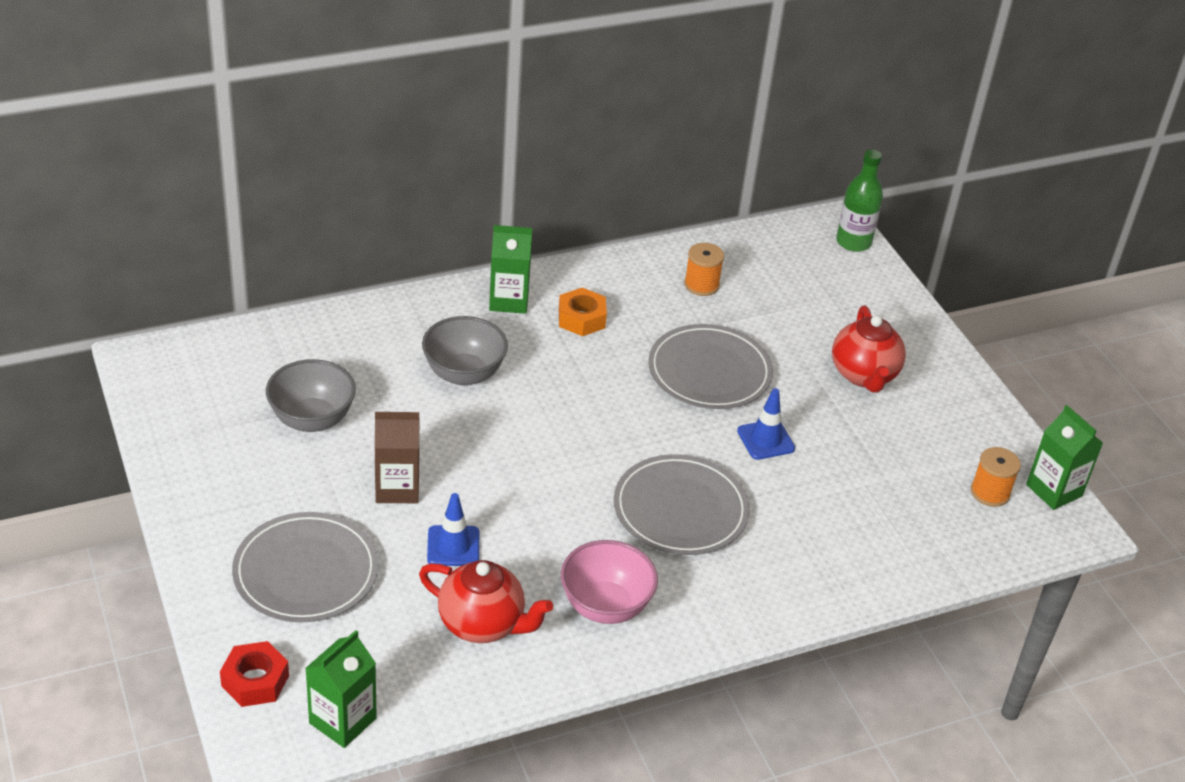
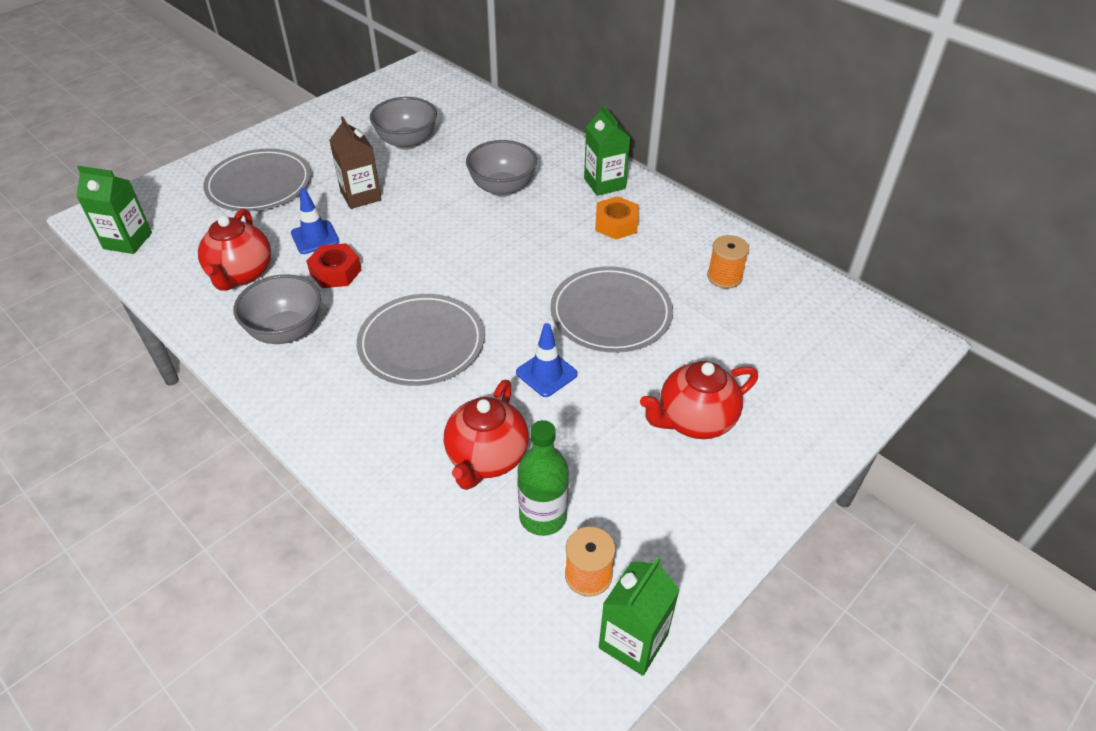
camera: 70 degrees right, 5 degrees up
(255, 681) = (153, 196): red nut -> red nut (335, 272)
(605, 606) = (286, 331): pink bowl -> grey bowl
(849, 511) = (486, 458): none -> red teapot
(853, 242) = (897, 361): green bottle -> green bottle (543, 517)

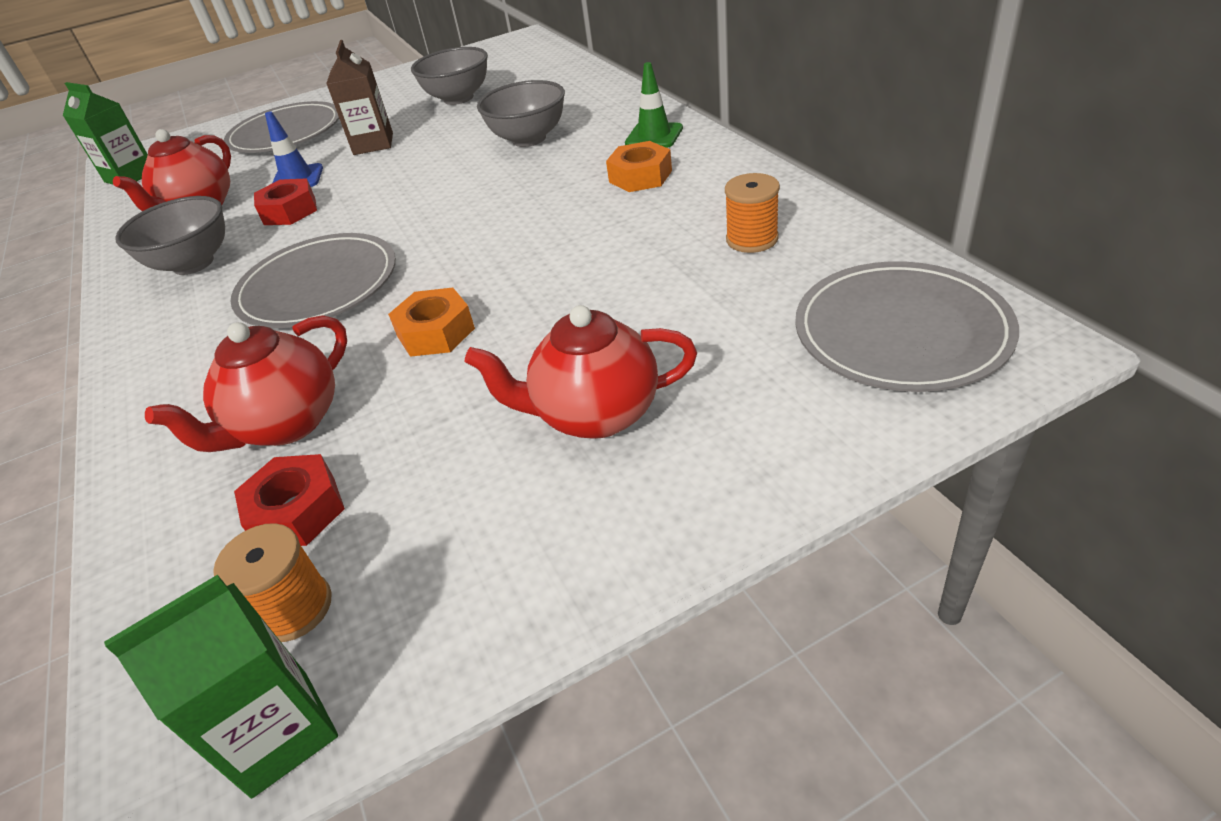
camera: 25 degrees right, 5 degrees down
(543, 517) = (297, 511): green bottle -> red nut
(546, 373) = (436, 332): blue traffic cone -> orange nut
(604, 183) = (654, 136): green carton -> green traffic cone
(611, 313) = (567, 271): grey plate -> grey plate (901, 332)

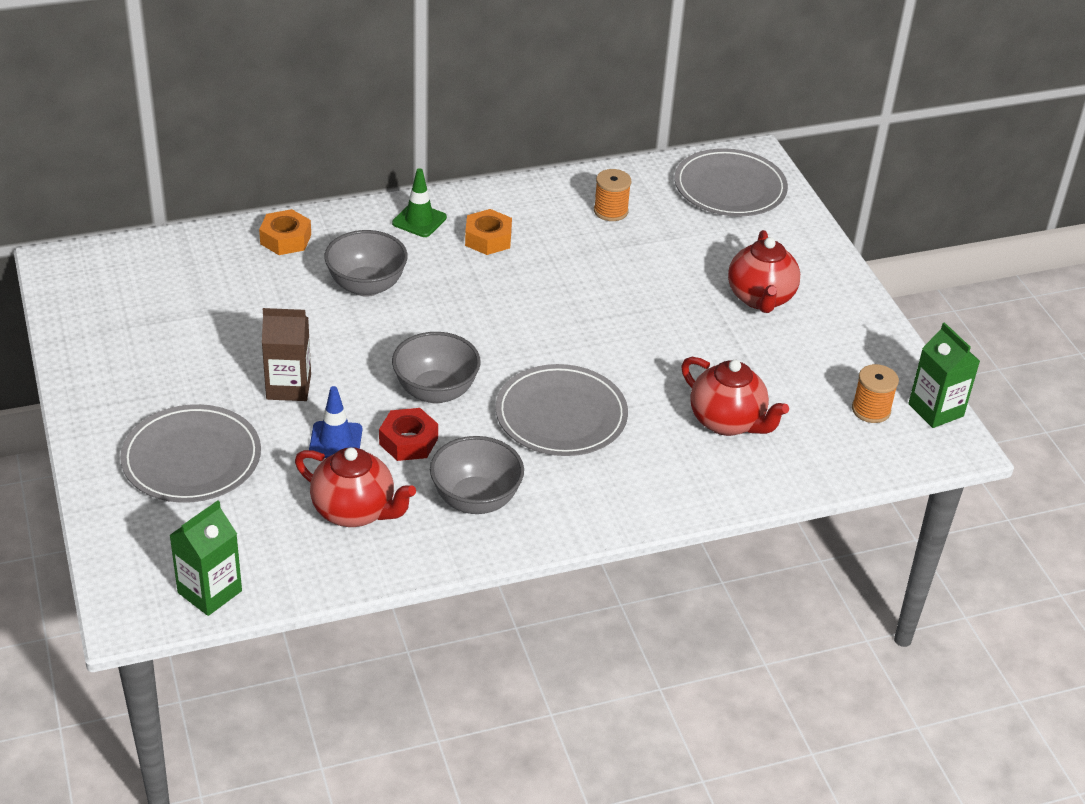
camera: 90 degrees left, 0 degrees up
(297, 511) = (805, 413): red nut -> none
(436, 332) = (654, 355): orange nut -> orange nut (286, 239)
(458, 98) = (215, 323): grey bowl -> grey bowl (436, 391)

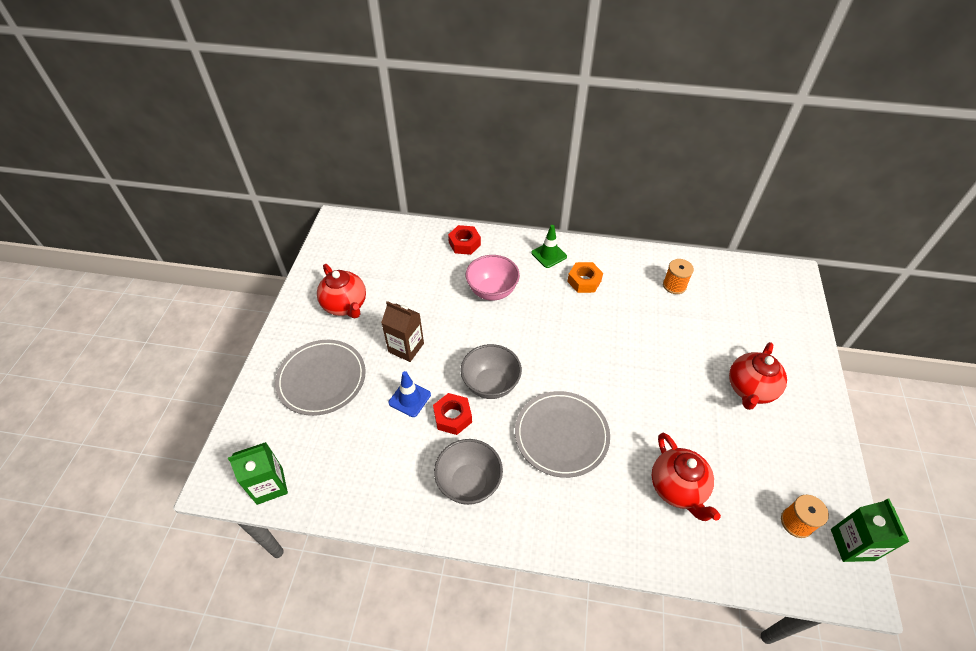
camera: 30 degrees right, 10 degrees up
(286, 239) = (464, 243): orange nut -> red nut
(355, 511) = (389, 459): red teapot -> red teapot (345, 305)
(366, 286) = (492, 291): grey bowl -> pink bowl
(730, 188) = (766, 293): grey plate -> none

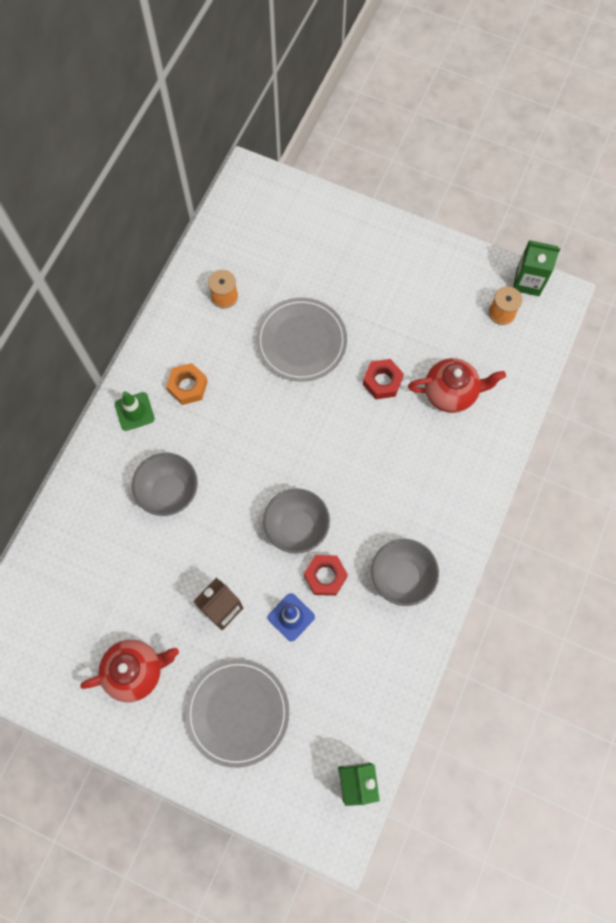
camera: 75 degrees left, 20 degrees up
(464, 243) = (81, 505): red nut -> red nut (382, 381)
(492, 291) = (169, 492): pink bowl -> grey bowl
(561, 435) = (373, 475): grey plate -> grey plate (301, 341)
(750, 389) = (370, 286): red teapot -> none

